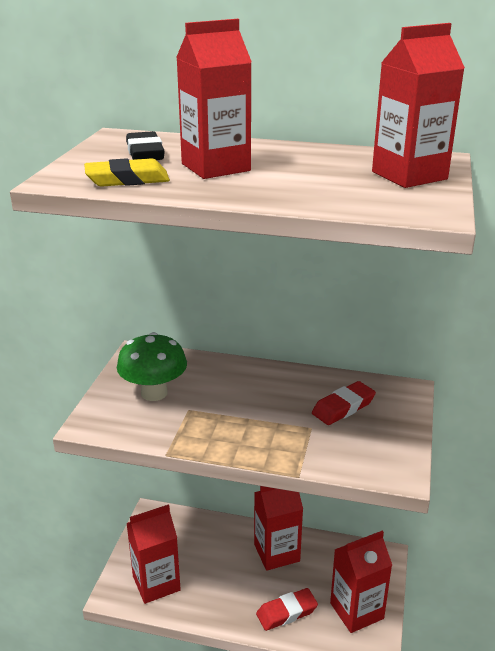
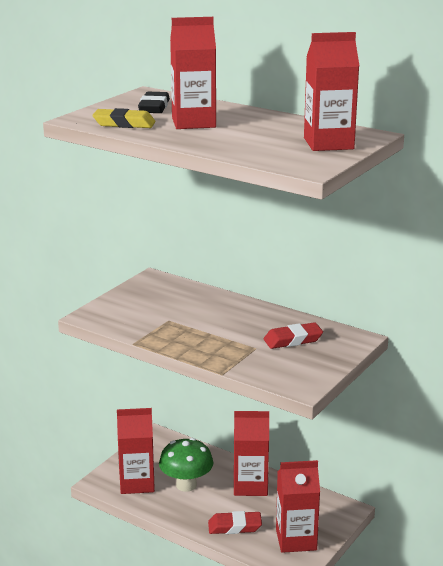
camera: 20 degrees right, 5 degrees down
(154, 393) = (149, 305): green mushroom -> green mushroom (186, 485)

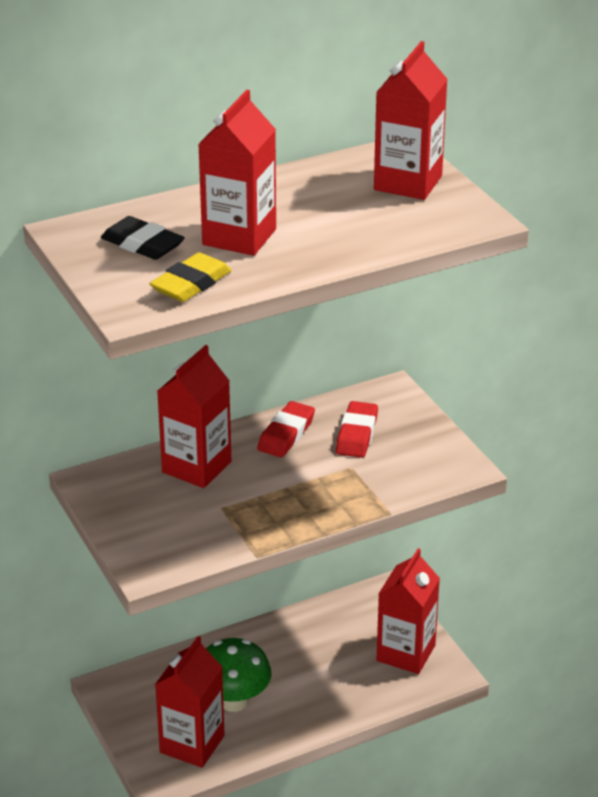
camera: 60 degrees left, 10 degrees up
(234, 526) = (346, 692): red eraser -> red eraser (286, 434)
(250, 485) = (280, 647): red carton -> red carton (196, 467)

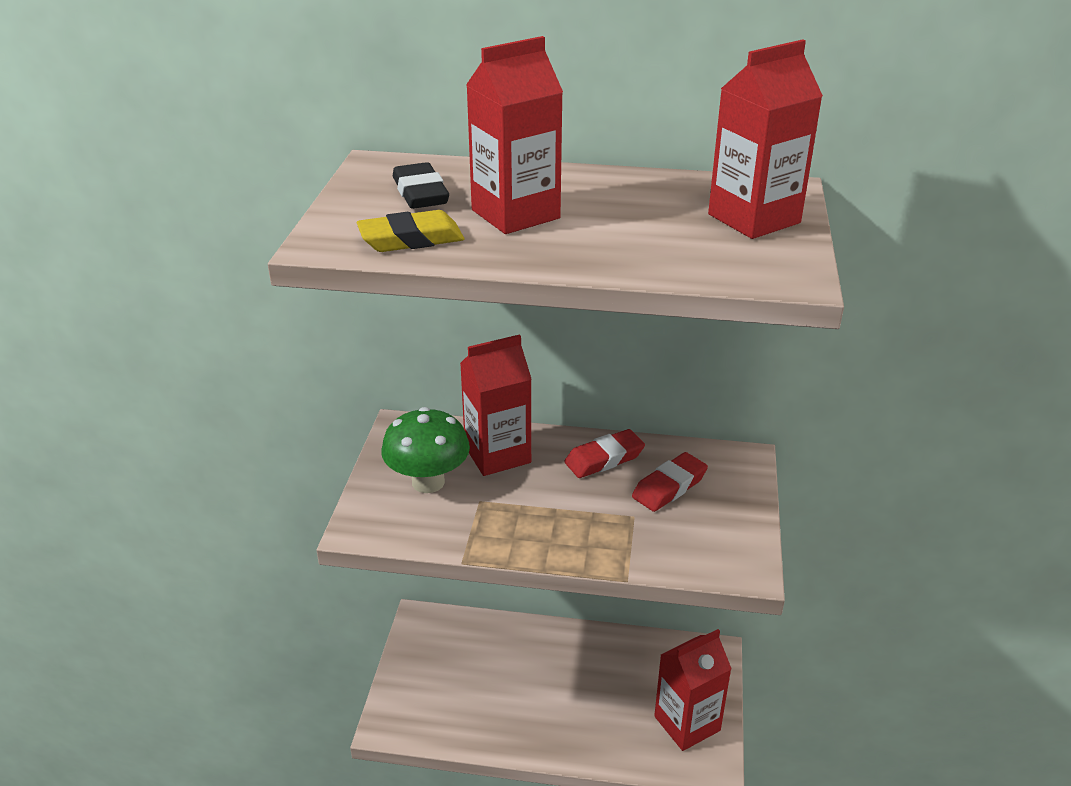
camera: 35 degrees right, 0 degrees up
(192, 744) = (438, 707): red carton -> none
(233, 701) = (503, 686): green mushroom -> green mushroom (428, 482)

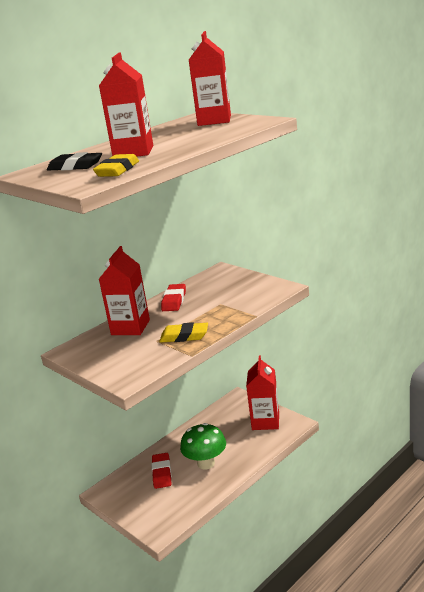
camera: 50 degrees left, 10 degrees down
(428, 482) = (122, 352): green mushroom -> green mushroom (206, 463)
(509, 526) = (184, 336): none -> yellow eraser
(669, 487) = (214, 290): red eraser -> red eraser (162, 473)

